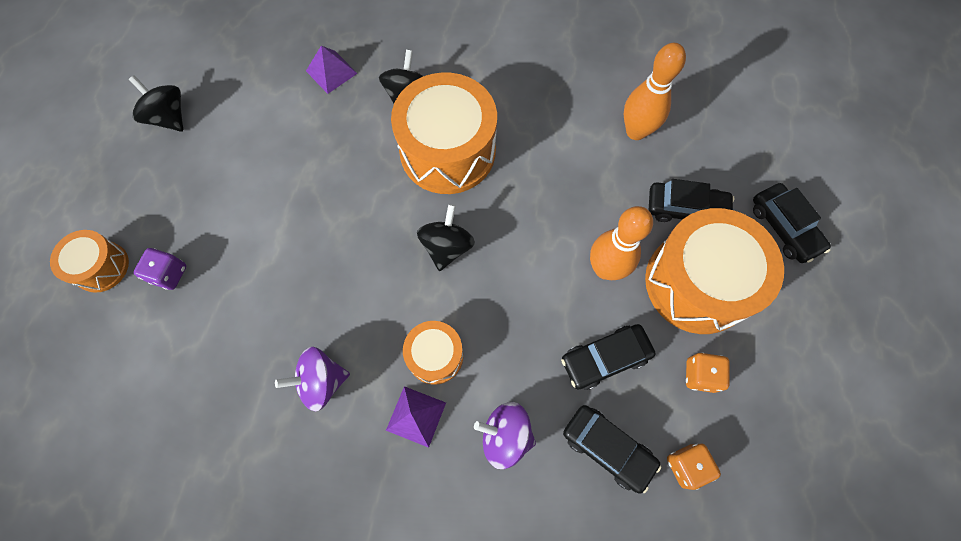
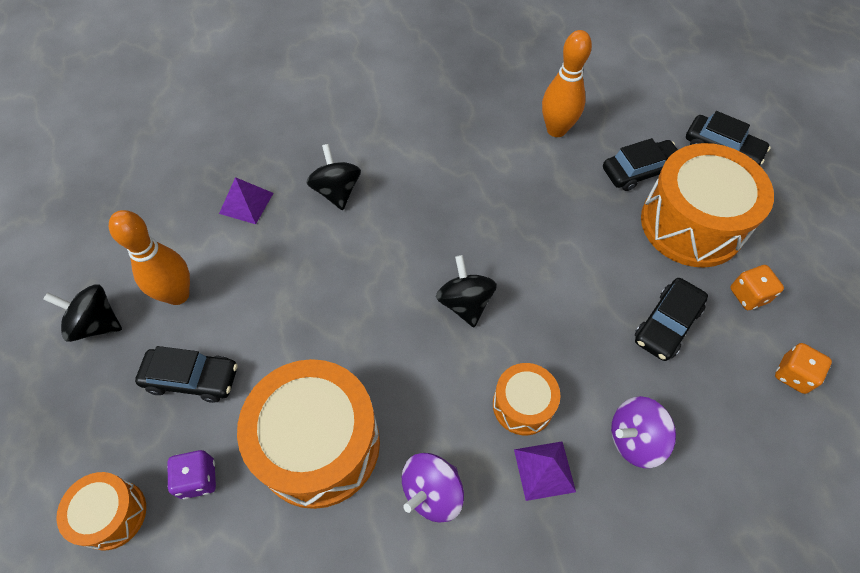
camera: 30 degrees left, 10 degrees down
(447, 151) = (407, 220): orange drum -> orange drum (319, 444)
(605, 269) = (613, 251): orange bowling pin -> orange bowling pin (177, 295)
(607, 448) = (724, 398): black car -> black car (192, 378)

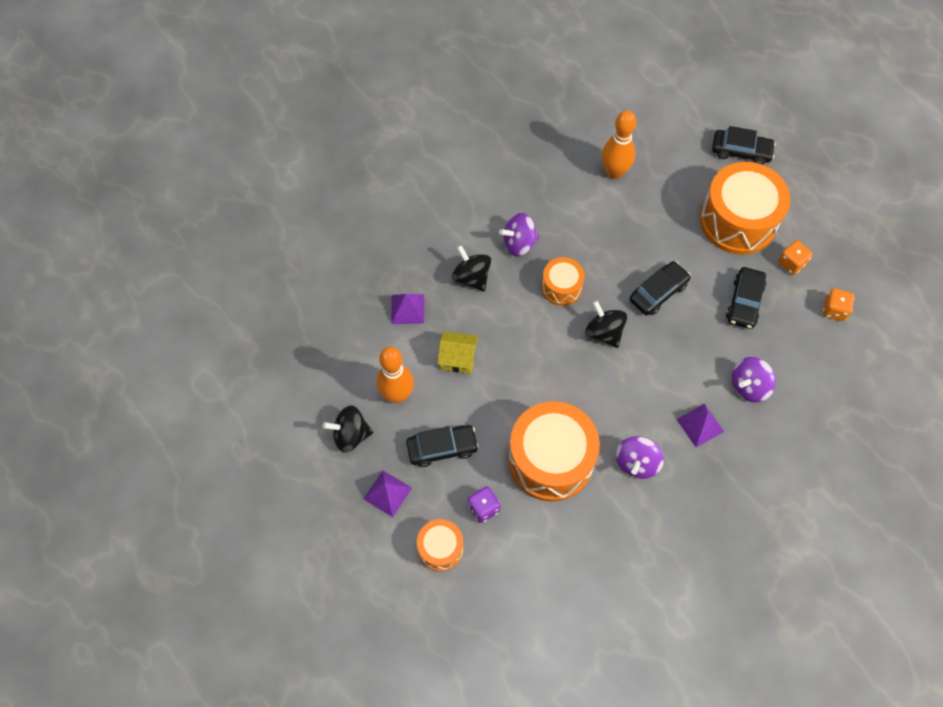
camera: 20 degrees left, 5 degrees up
(93, 412) = (387, 493): none -> purple pyramid
(272, 275) = (458, 358): none -> yellow house
(410, 172) = (519, 243): none -> purple spinning top
(523, 405) = (671, 389): orange drum -> orange drum (561, 287)
(640, 171) = (688, 189): black car -> black car (658, 292)

